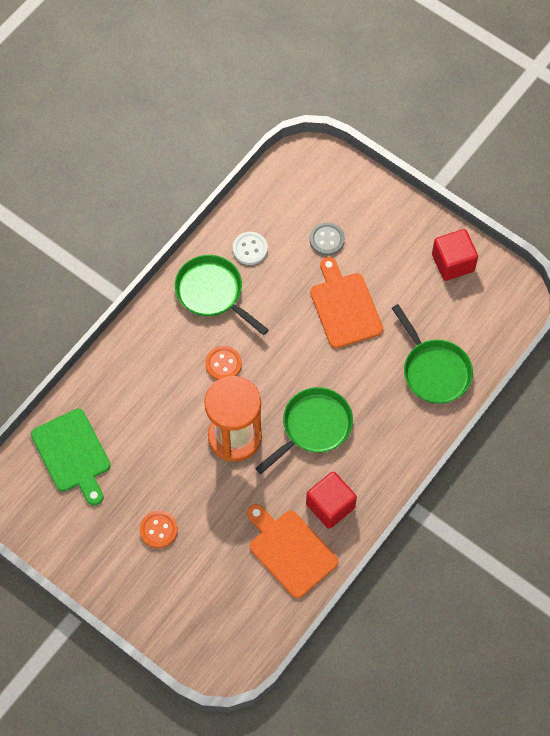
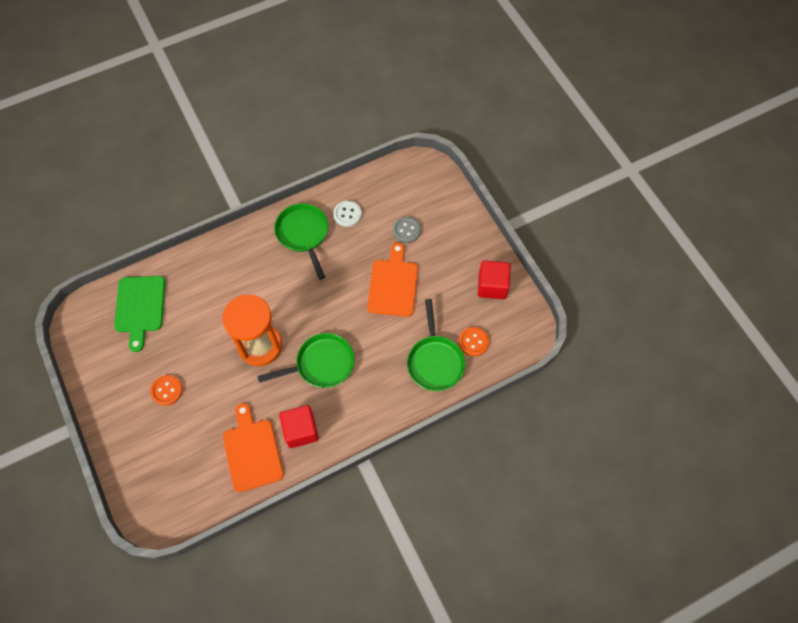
camera: 25 degrees right, 0 degrees up
(223, 364) = (282, 289): orange button -> orange button (473, 342)

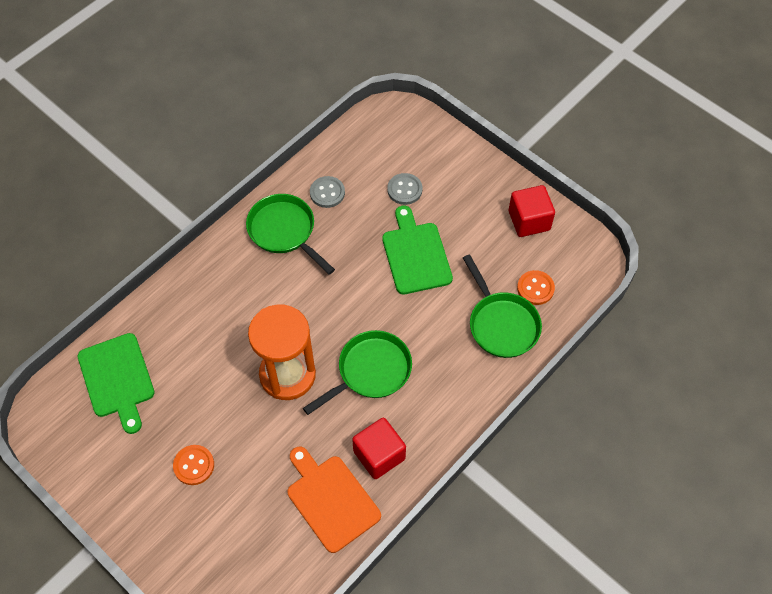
camera: 20 degrees left, 5 degrees down
(347, 214) = (327, 193): white button -> grey button
(393, 285) = (415, 255): orange cutting board -> green cutting board

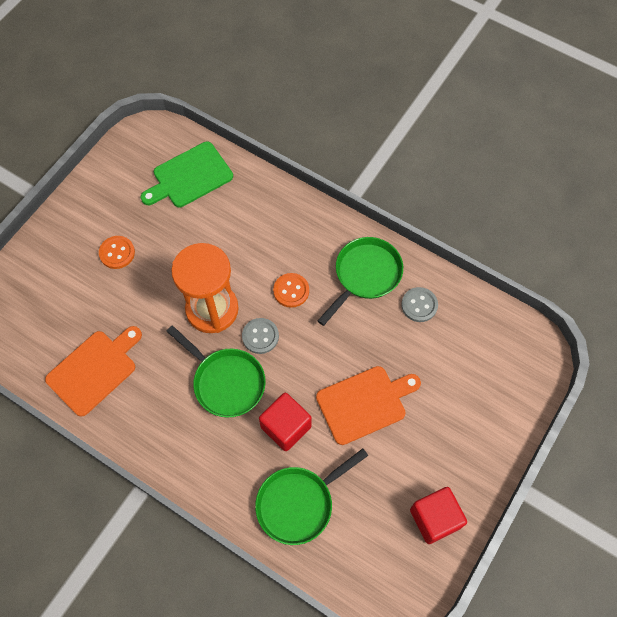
camera: 80 degrees right, 5 degrees up
(379, 455) = (141, 404): red cube -> red cube (286, 427)
(404, 190) = (442, 379): grey button -> grey button (260, 336)
(415, 255) = (364, 403): green cutting board -> orange cutting board
(535, 288) = (349, 535): orange button -> orange button (291, 291)

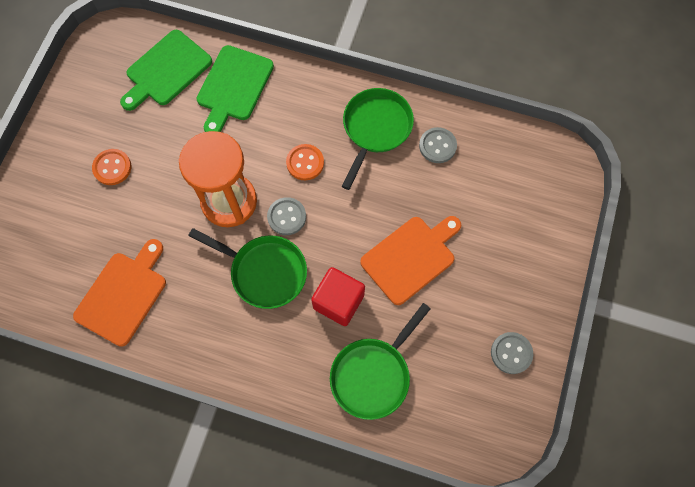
camera: 15 degrees left, 5 degrees up
(246, 205) = (234, 86): none -> green cutting board
(435, 518) = (511, 353): red cube -> grey button

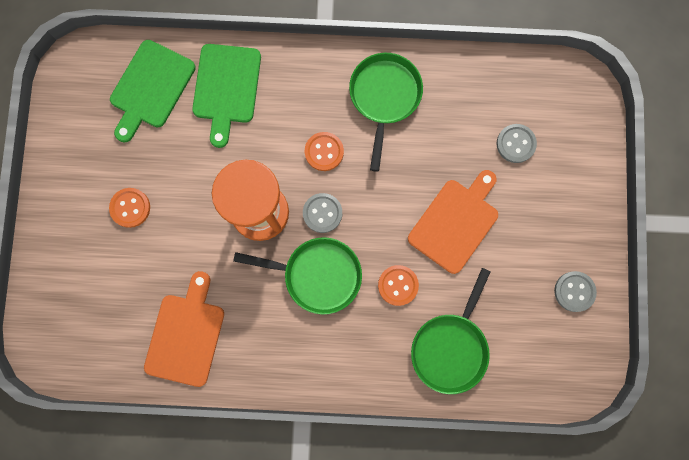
camera: 15 degrees left, 10 degrees up
(338, 301) = (398, 285): red cube -> orange button
(437, 146) = (451, 99): grey button -> grey button (515, 144)

